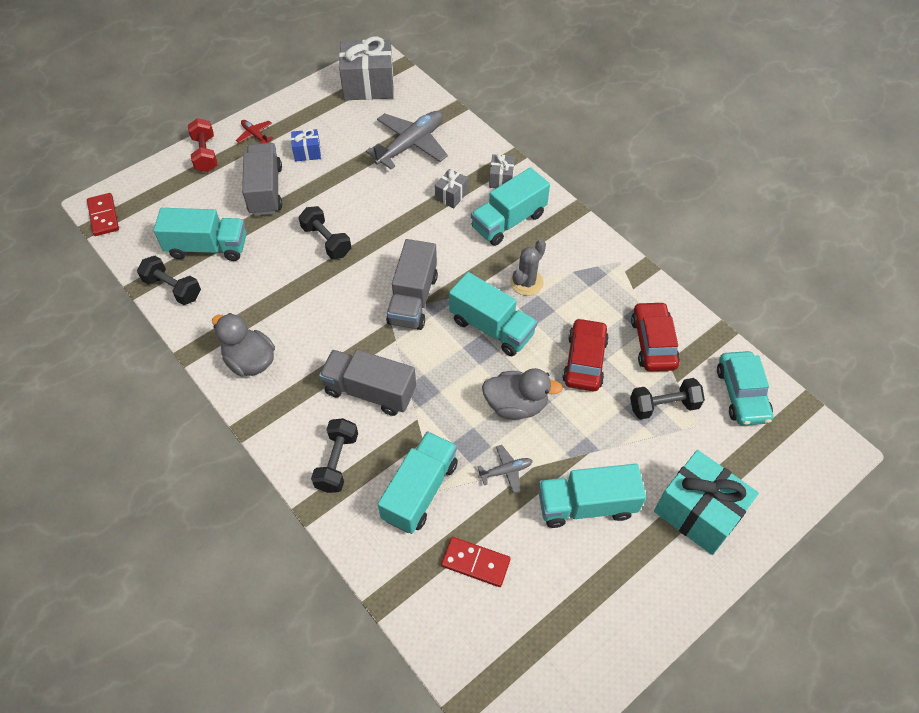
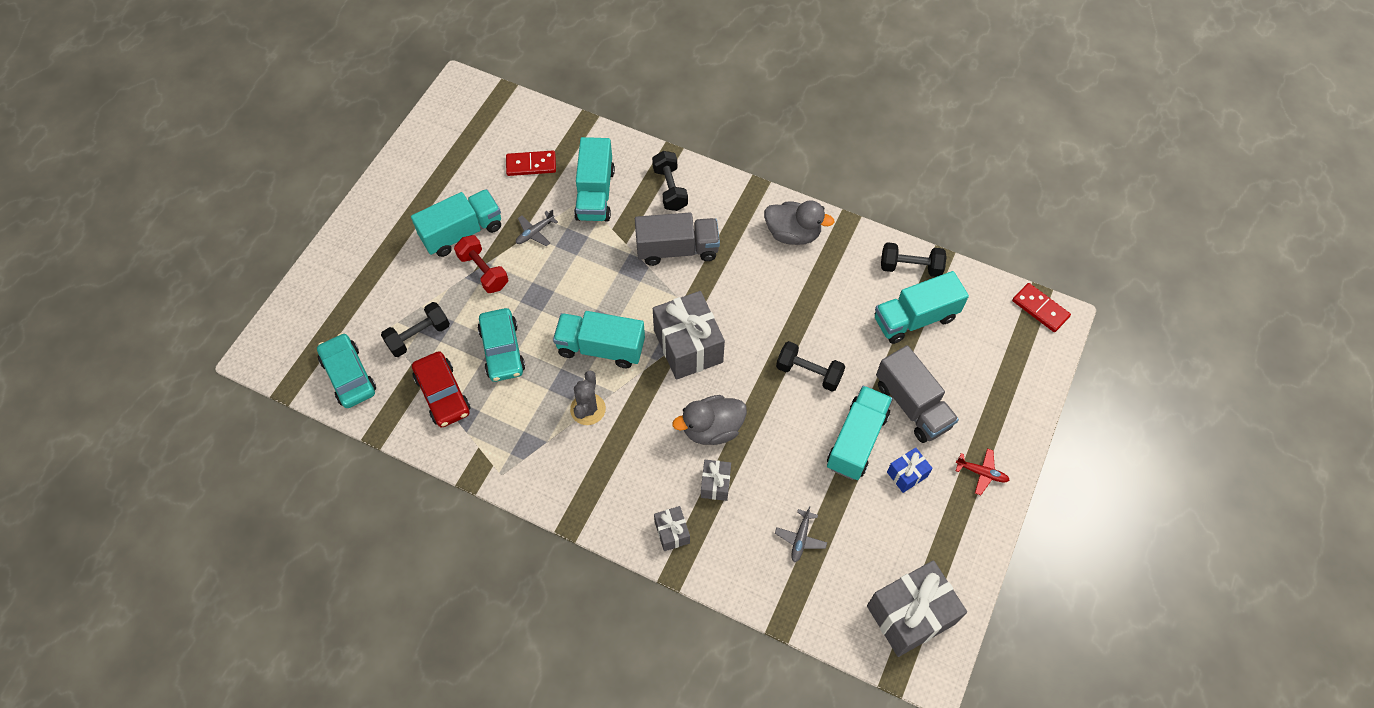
camera: 155 degrees right, 5 degrees up
(205, 154) = (1011, 423): red dumbbell -> red dumbbell (483, 271)
(411, 145) = (800, 538): grey plane -> grey plane, size x0.47
(413, 299) = (688, 346): grey truck -> grey gift
(508, 221) = (638, 476): turquoise truck -> turquoise truck (857, 440)
(516, 405) = (548, 286): grey duck -> grey duck (712, 429)
(584, 361) = (502, 350): red car -> turquoise car
(698, 512) = (371, 260): turquoise gift -> none

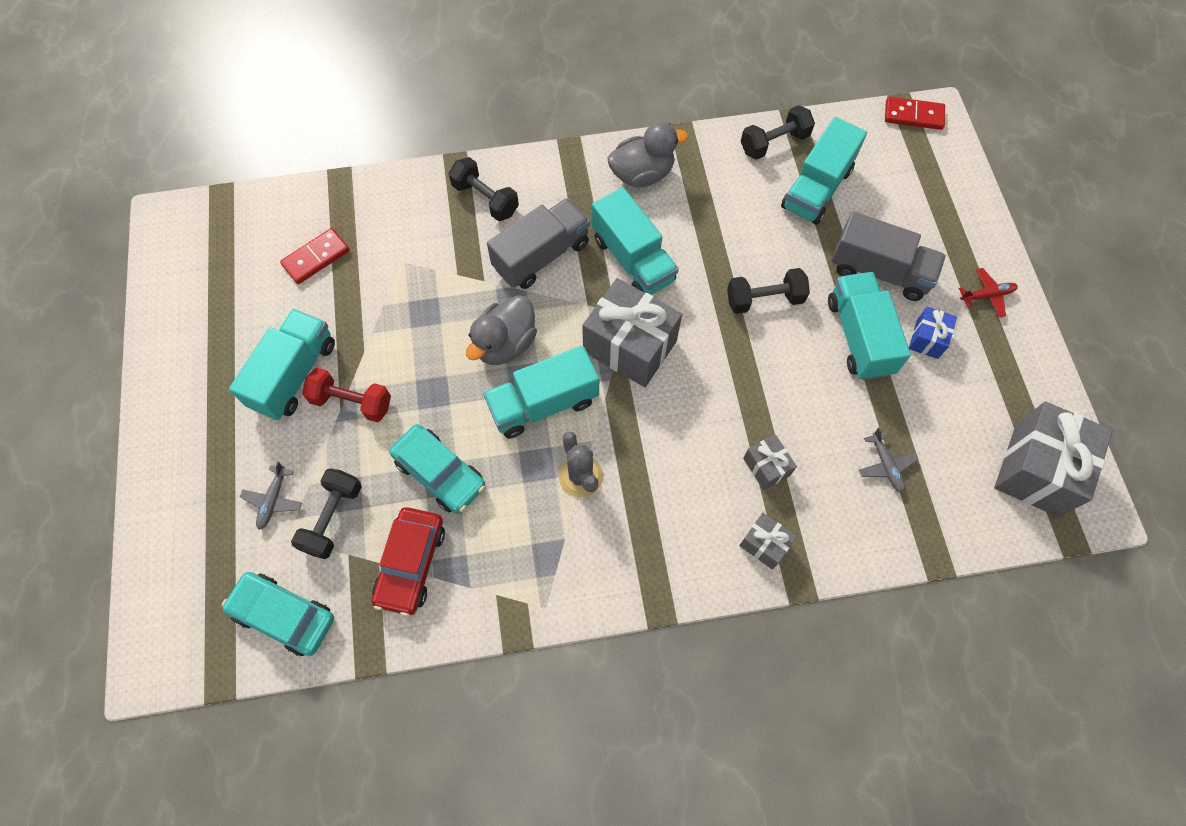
camera: 35 degrees left, 5 degrees up
(443, 394) = (411, 564): red car -> red car turned 75 degrees clockwise
(535, 232) = (377, 326): grey plane -> grey plane (273, 500)
(595, 194) = (411, 248): turquoise truck -> turquoise truck (633, 260)
(712, 429) = (719, 414): grey duck -> grey duck (505, 344)

